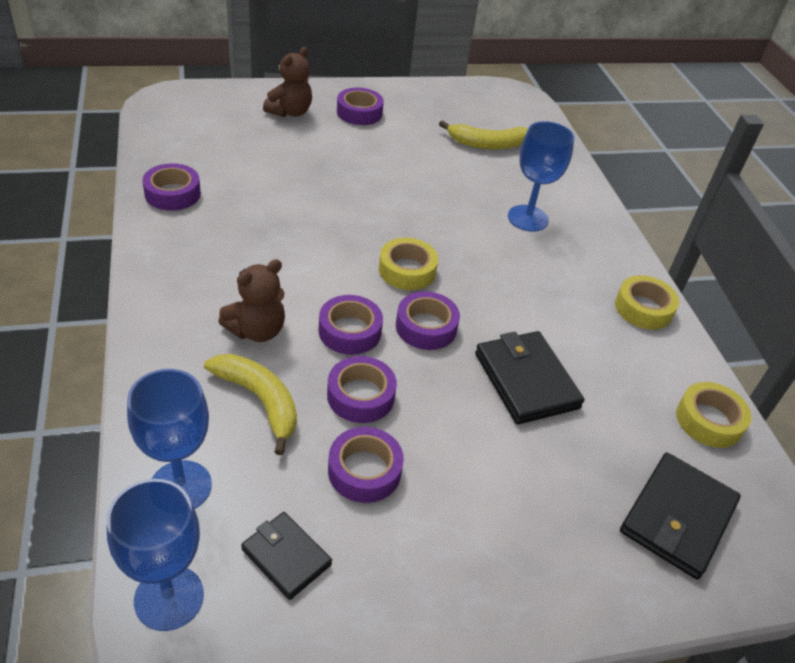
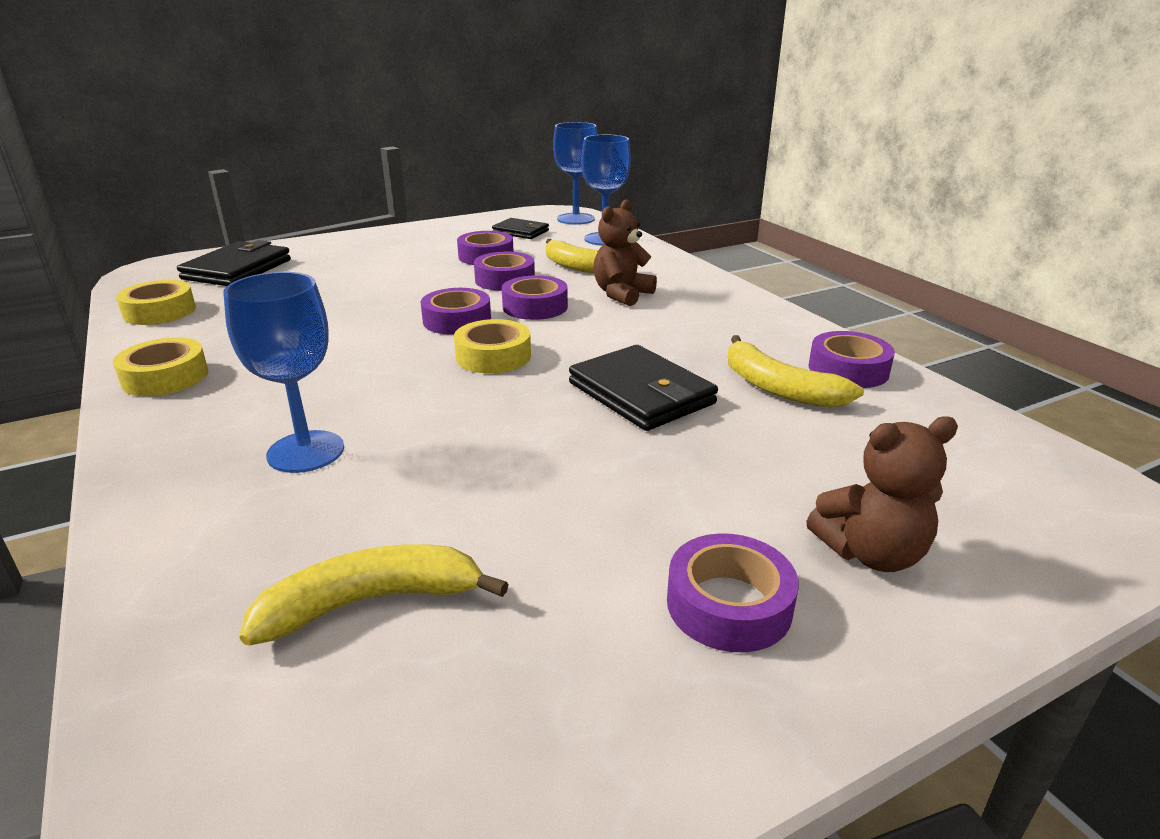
camera: 170 degrees right, 15 degrees down
(235, 192) = (778, 388): none -> yellow banana
(290, 112) = (871, 553): brown teddy bear -> brown teddy bear turned 120 degrees counterclockwise
(526, 380) = (348, 306): black wallet -> black wallet (641, 393)

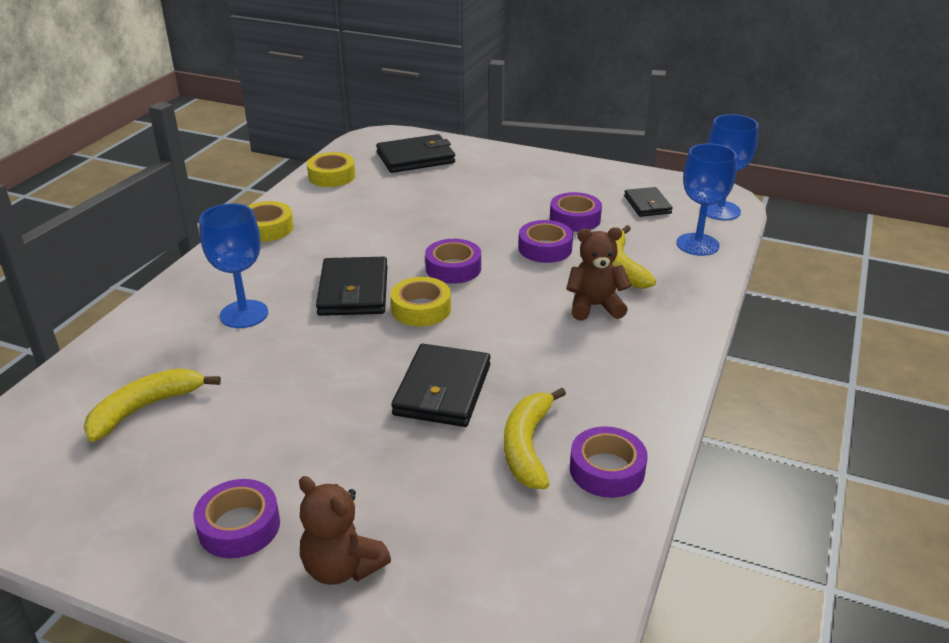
camera: 50 degrees right, 5 degrees up
(371, 602) = (145, 408): yellow banana -> yellow banana turned 75 degrees counterclockwise
(396, 375) = (353, 291): none -> black wallet
(535, 307) = (517, 284): purple tape -> none

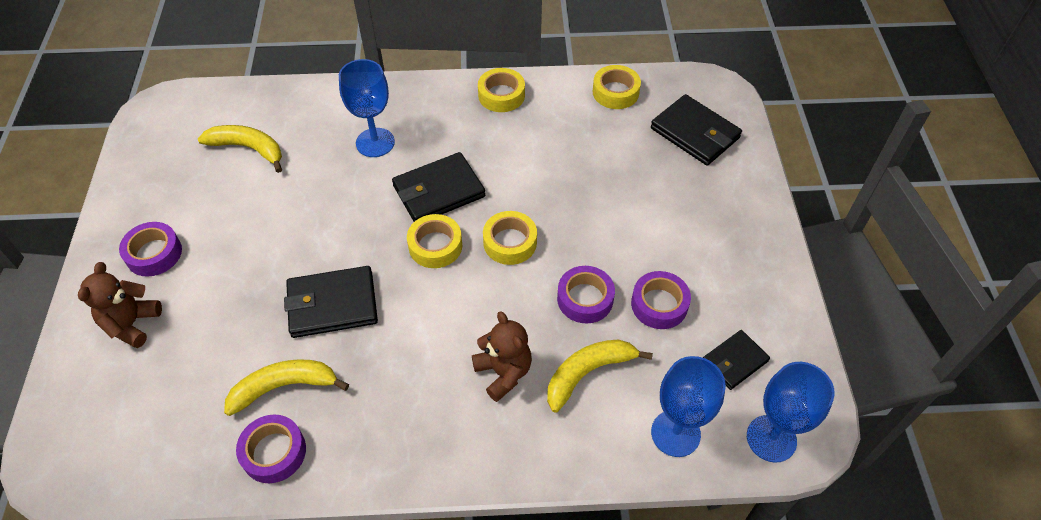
camera: 65 degrees right, 20 degrees up
(453, 268) = (510, 242): purple tape -> yellow tape

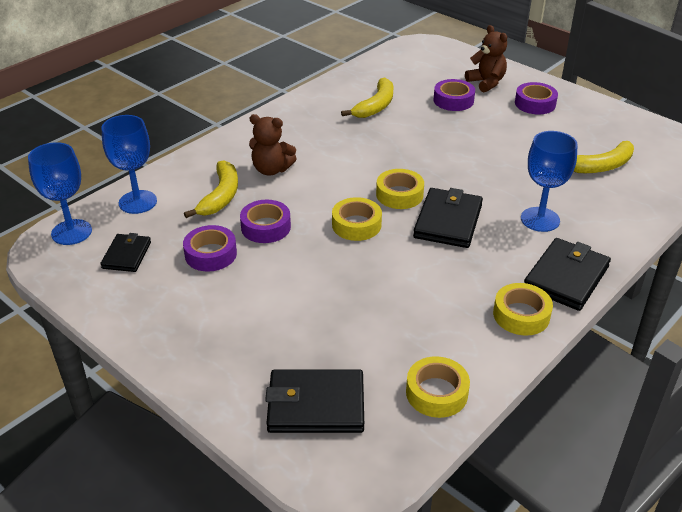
camera: 135 degrees right, 15 degrees down
(274, 452) = (342, 90): purple tape -> purple tape (453, 100)
(332, 304) = (409, 140): black wallet -> black wallet (566, 277)

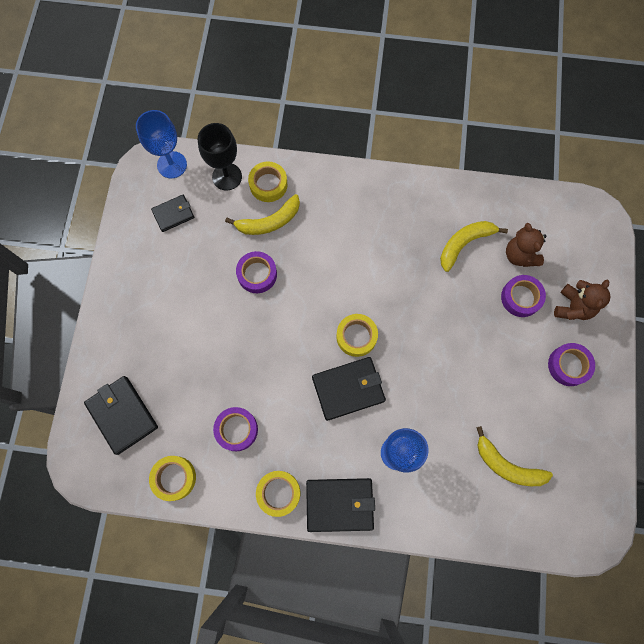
camera: 55 degrees right, 35 degrees up
(138, 202) = (227, 177): blue goblet -> black goblet
(211, 254) = (207, 261): purple tape -> purple tape (236, 429)
(271, 169) = (323, 231): brown teddy bear -> brown teddy bear (520, 255)
(356, 225) = (300, 330): yellow tape -> yellow tape (268, 184)
(375, 106) = (464, 244): yellow banana -> yellow banana turned 150 degrees clockwise

